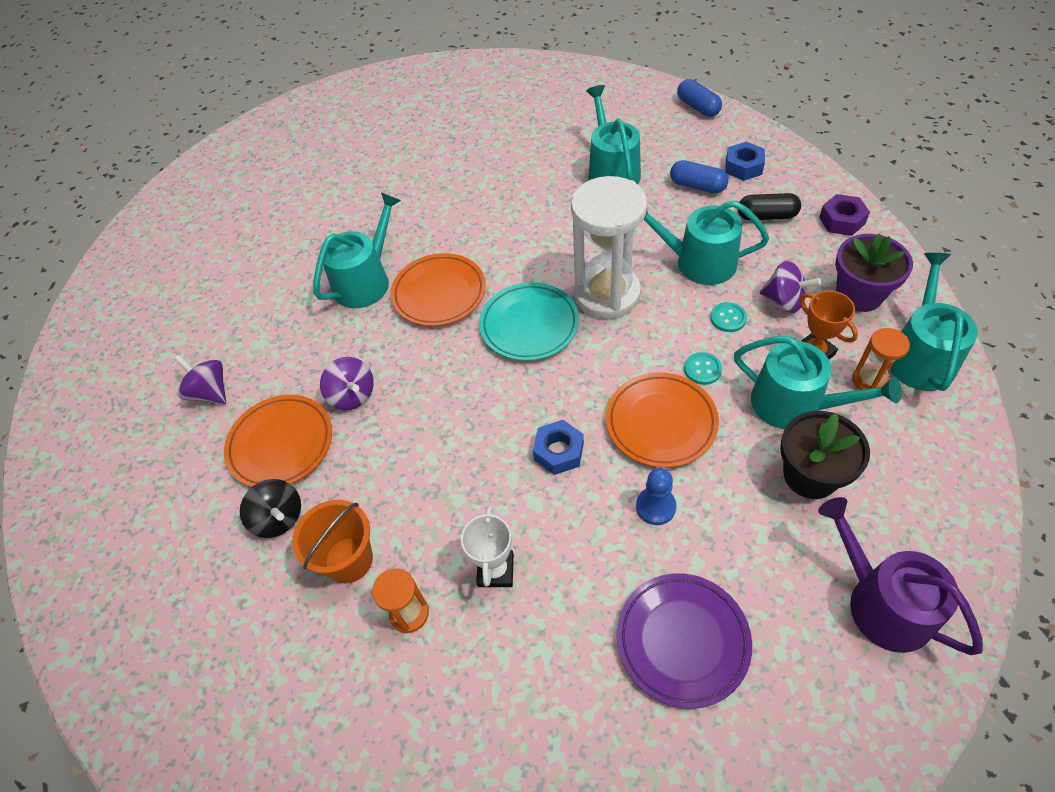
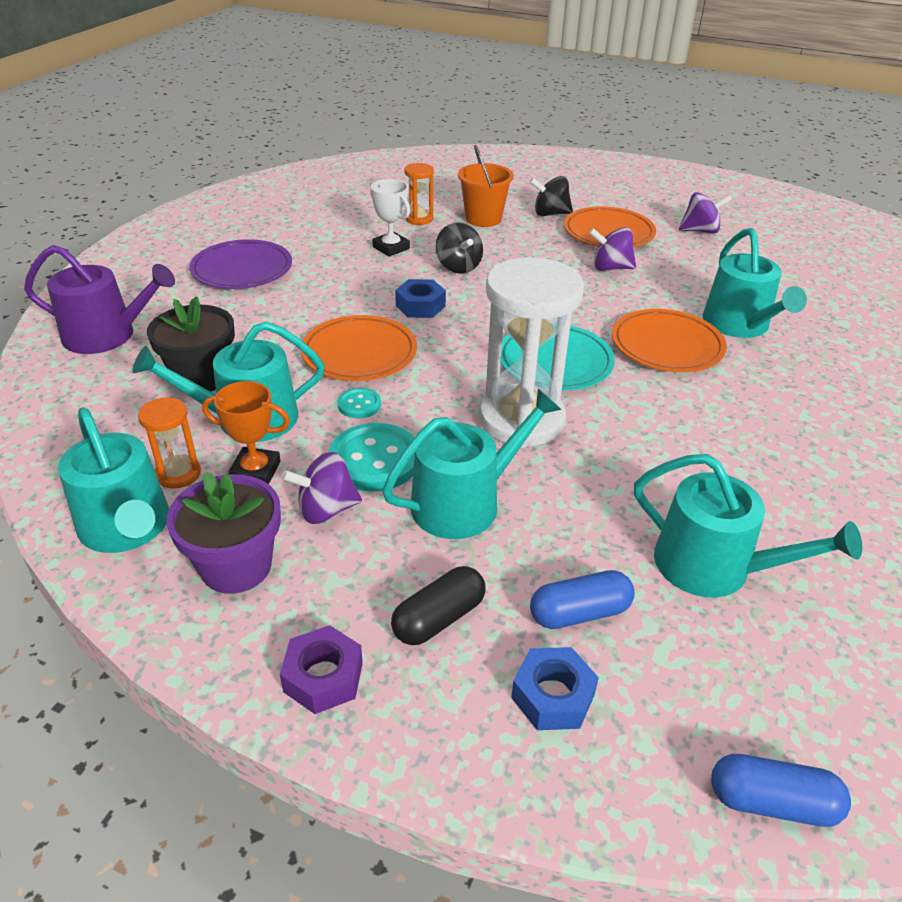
camera: 130 degrees right, 15 degrees down
(468, 487) = (458, 267): none -> black spinning top
(655, 507) = (315, 311): blue pawn -> none
(728, 318) = (374, 460): turquoise button -> turquoise button, size x1.94

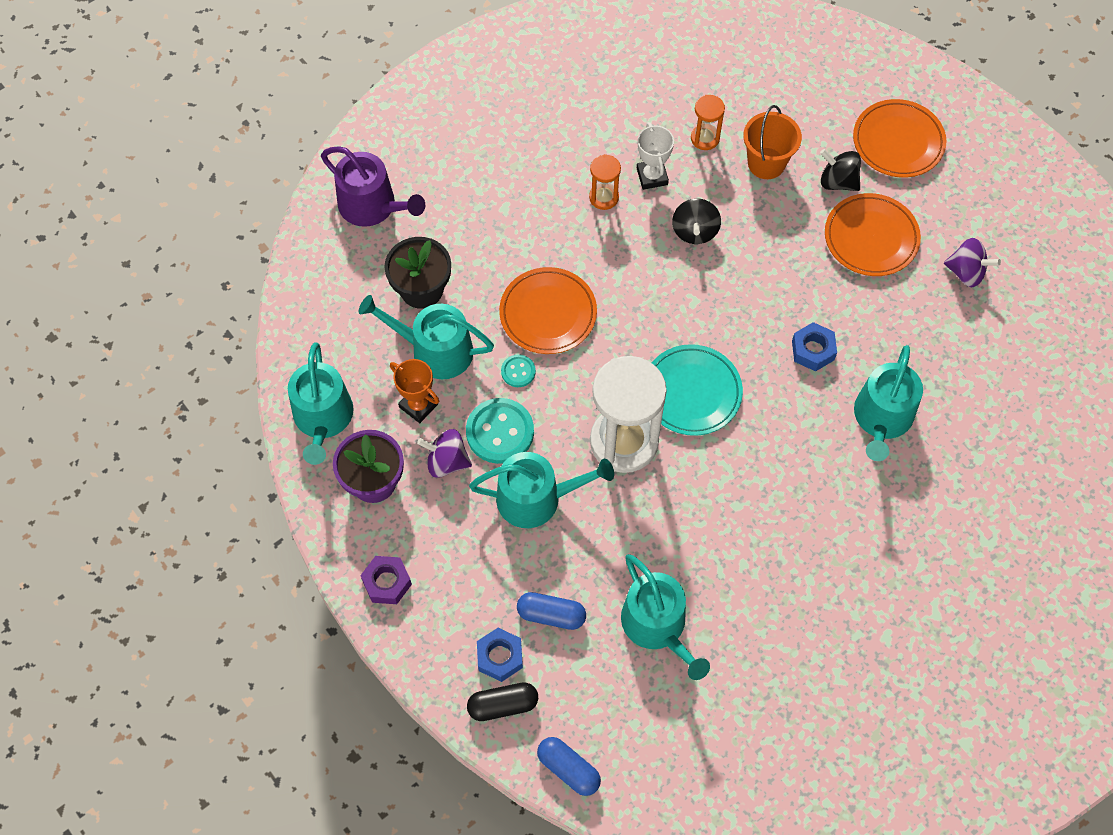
camera: 30 degrees right, 25 degrees up
(178, 474) = (369, 385): orange hourglass -> orange hourglass (604, 197)
(242, 270) = (508, 157): purple plate -> none
(420, 306) = (629, 273): blue nut -> blue nut (813, 350)
(439, 618) = (469, 577): black capsule -> black capsule (503, 705)
(610, 268) = (831, 292): purple spinning top -> none
(667, 346) = (797, 415): orange plate -> orange plate (898, 142)

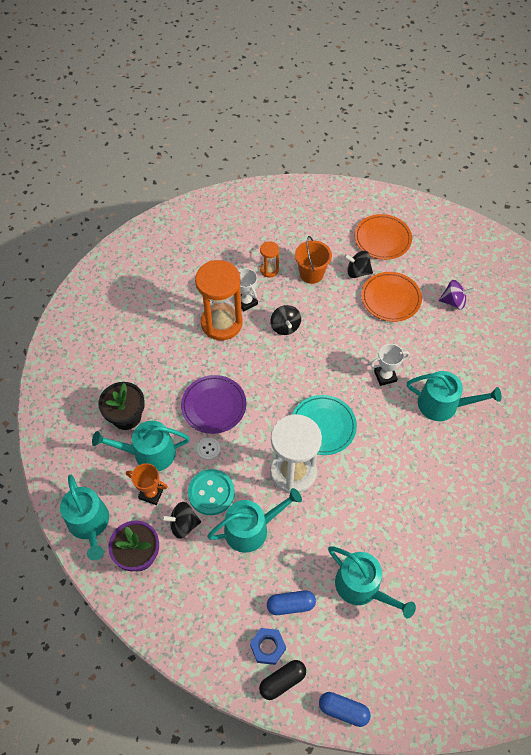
camera: 20 degrees left, 5 degrees down
(373, 206) = (76, 373): purple watering can -> none
(387, 582) = (172, 623): purple nut -> none
(446, 461) = (183, 524): purple spinning top -> black spinning top
(518, 371) = (208, 449): turquoise button -> white button
(548, 313) = (214, 406): orange plate -> purple plate
(604, 197) = (221, 323): orange hourglass -> orange hourglass, size x2.15
(813, 350) = (385, 376): blue nut -> white trophy
(882, 419) = (443, 404): turquoise watering can -> turquoise watering can turned 75 degrees counterclockwise

